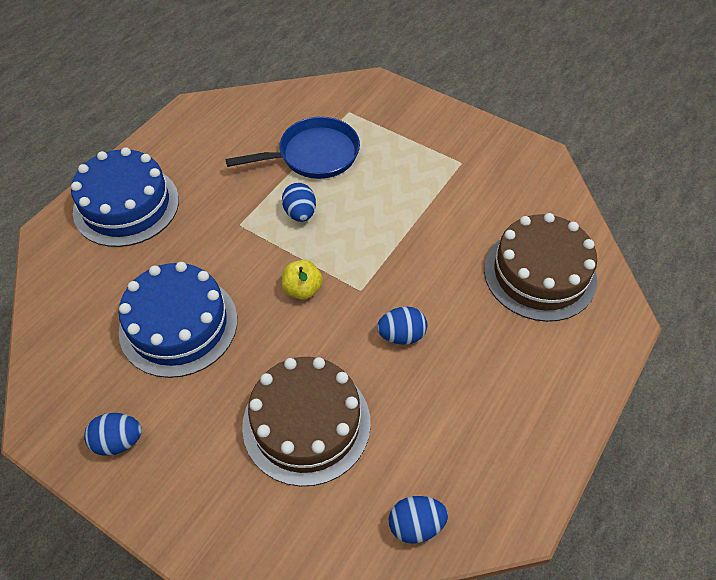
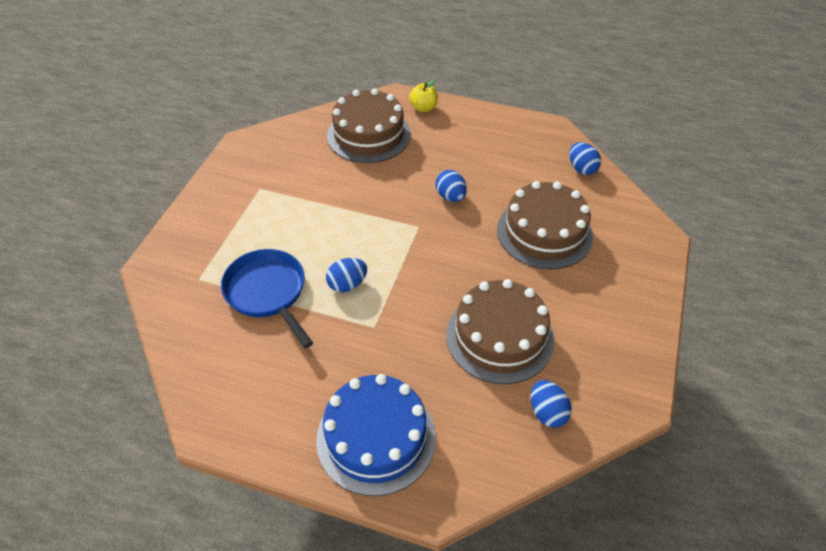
camera: 105 degrees left, 5 degrees down
(118, 441) = (618, 340): blue egg -> blue egg (547, 412)
(178, 325) = (499, 337): blue cake -> brown cake
(302, 289) = (431, 262): yellow apple -> yellow apple (423, 108)

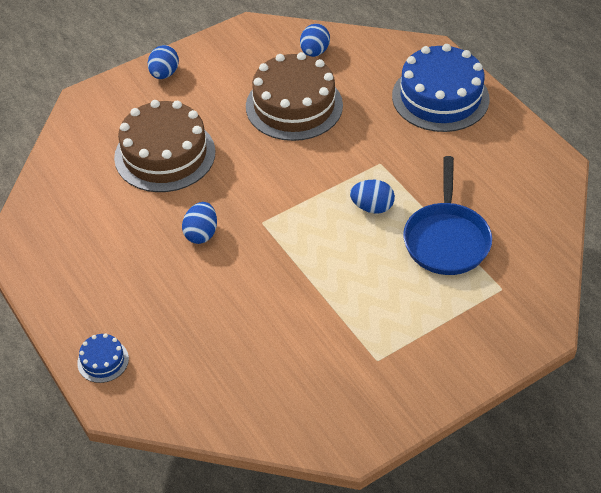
camera: 140 degrees left, 0 degrees up
(369, 135) = (201, 361): brown cake -> none
(423, 108) = (103, 361): yellow apple -> blue cake
(582, 169) = (53, 188): blue egg -> blue egg (164, 74)

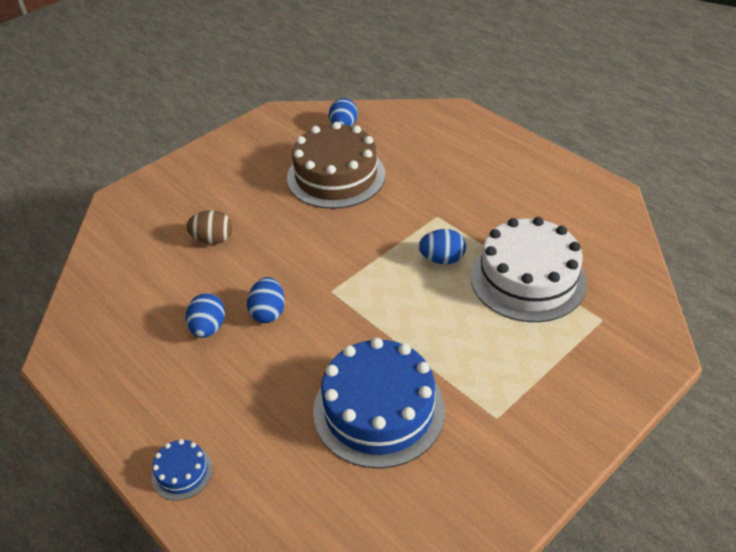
camera: 10 degrees left, 5 degrees down
(164, 74) = (198, 165): blue egg -> blue egg (208, 328)
(165, 154) = (213, 239): brown cake -> brown egg
(440, 97) = (477, 150): blue cake -> blue cake (379, 410)
(446, 239) = (528, 279): blue pan -> white cake

